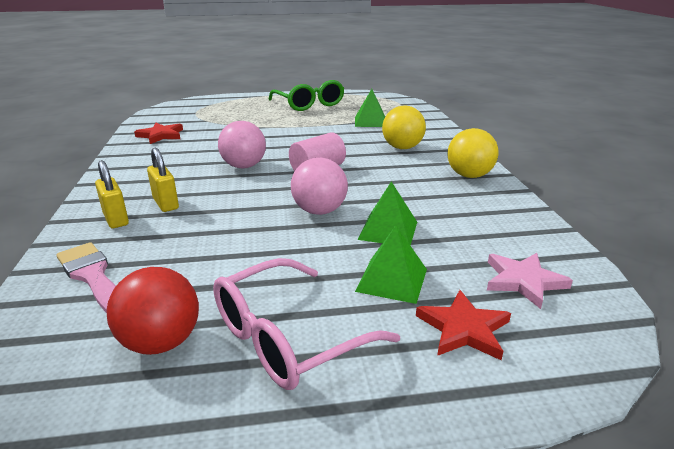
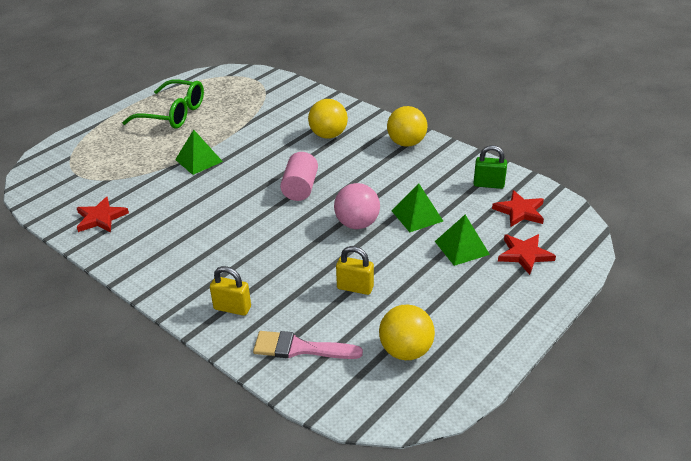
camera: 40 degrees left, 10 degrees up
(161, 342) = (406, 351): red ball -> yellow ball
(166, 204) = (243, 276): yellow padlock -> yellow padlock (355, 288)
(244, 166) = (240, 213): pink ball -> none
(287, 338) = (459, 309): pink glasses -> none
(370, 121) = (262, 114): green pyramid -> green pyramid (198, 160)
(516, 239) = (488, 184): none -> green padlock
(523, 281) = (519, 211): pink star -> red star

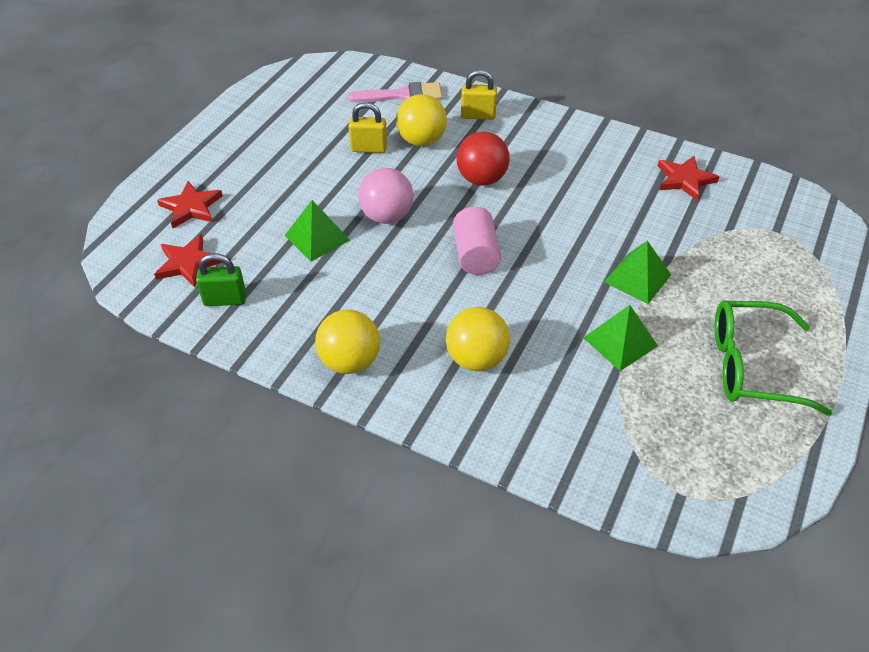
camera: 165 degrees right, 10 degrees up
(265, 243) = (481, 179): none -> red ball
(406, 351) = (310, 106): yellow ball -> yellow ball (421, 140)
(462, 247) = (261, 205): green pyramid -> green pyramid (620, 341)

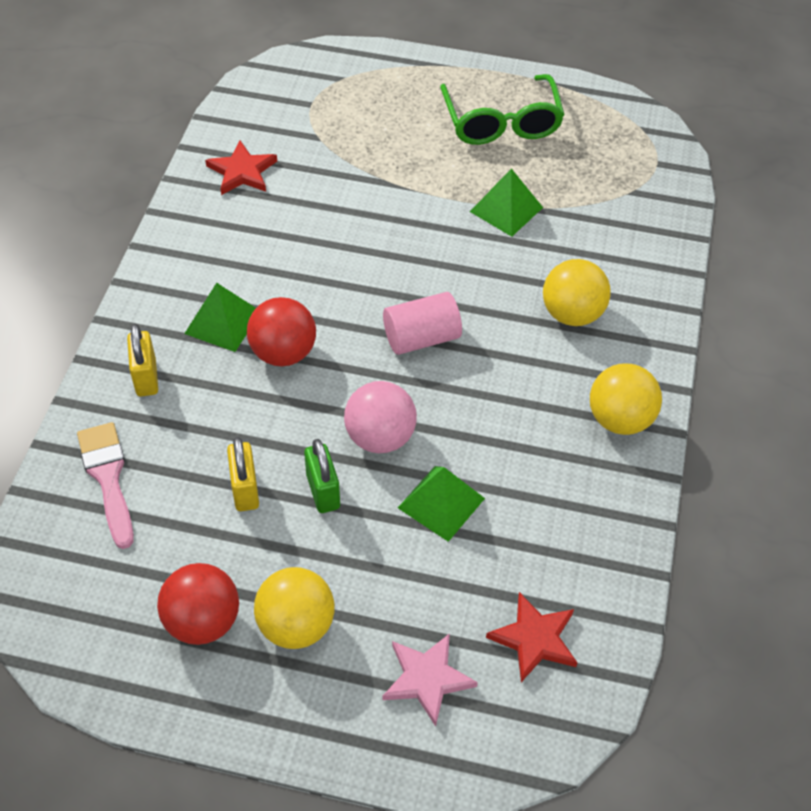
camera: 105 degrees left, 5 degrees up
(191, 207) = (427, 679): red star -> pink star
(225, 300) = (580, 571): green padlock -> green padlock (323, 491)
(282, 123) = (203, 621): none -> red ball
(421, 140) = (215, 431): yellow ball -> yellow ball (296, 625)
(637, 278) = (414, 202): green pyramid -> green pyramid (223, 322)

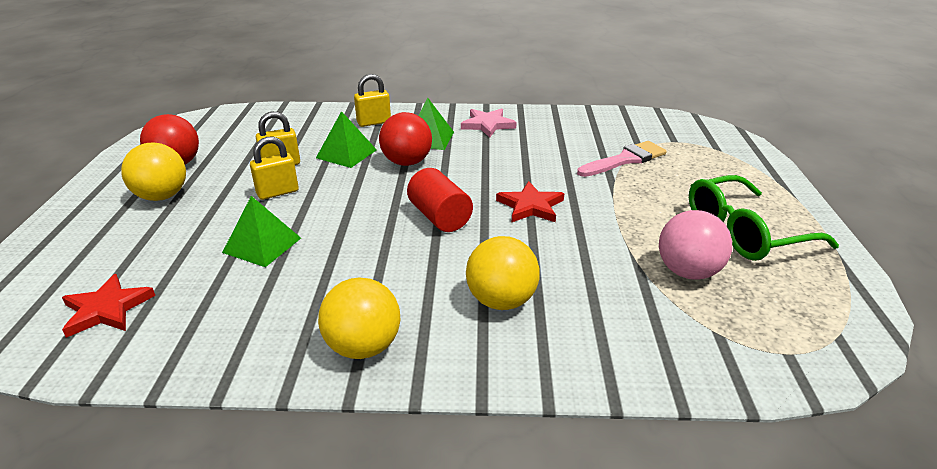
camera: 80 degrees right, 20 degrees down
(108, 477) = (293, 123): pink brush -> pink brush (625, 160)
(242, 171) = (578, 126): red star -> red star (531, 206)
(323, 491) = (277, 192): green padlock -> yellow padlock
(380, 437) = (330, 210): pink ball -> pink ball (688, 272)
(421, 338) = (440, 217): pink cylinder -> red cylinder
(427, 679) = (92, 256): pink star -> pink star (487, 125)
(506, 209) = (623, 246): green pyramid -> green pyramid (346, 154)

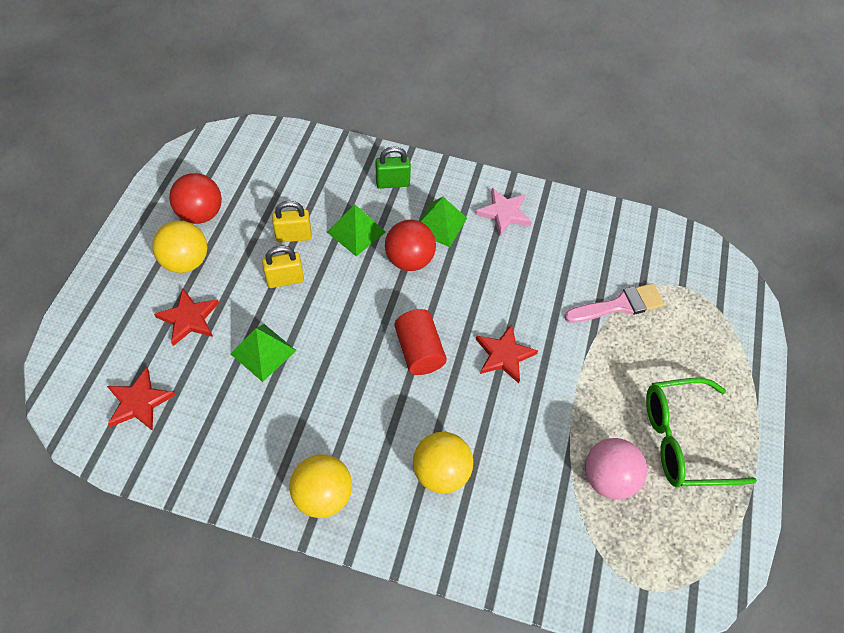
camera: 10 degrees right, 25 degrees up
(169, 234) = (189, 318): none -> red star
(374, 122) = (392, 183): yellow padlock -> green padlock

